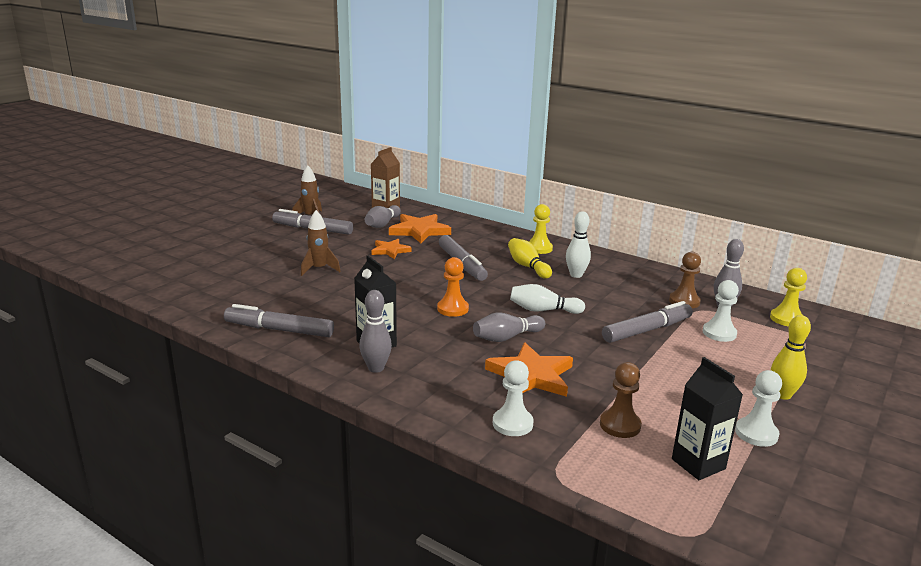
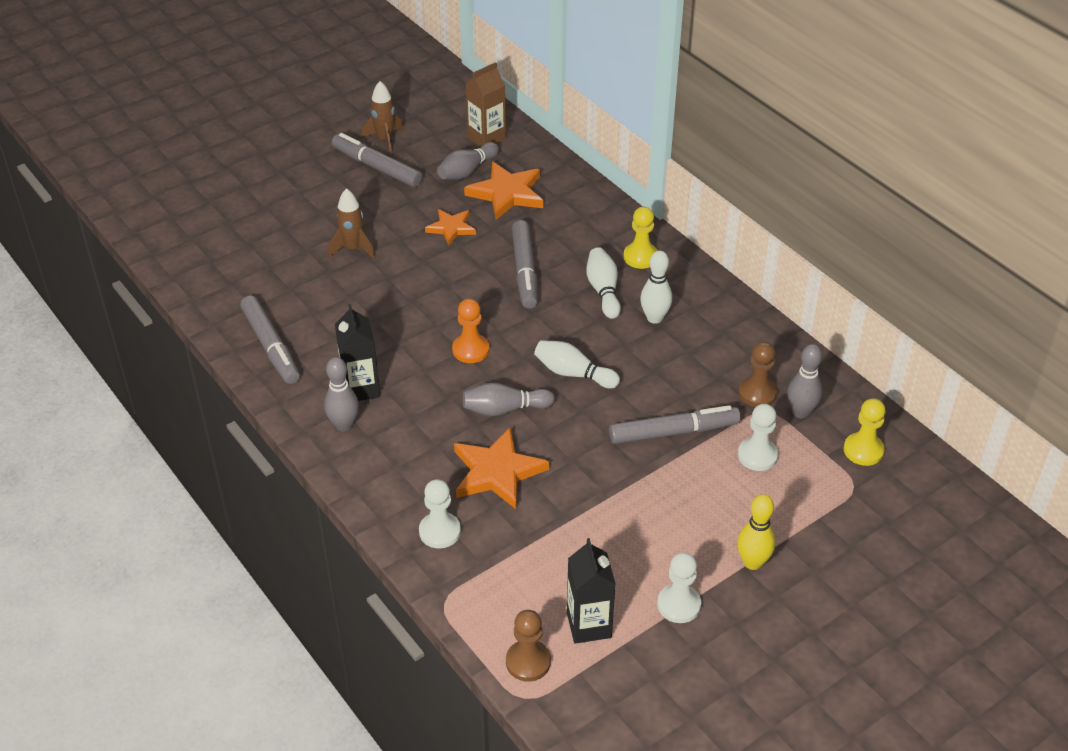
camera: 20 degrees right, 20 degrees up
(279, 330) = (271, 346): grey marker -> grey marker turned 150 degrees counterclockwise
(528, 267) = (603, 291): yellow bowling pin -> white bowling pin
(620, 425) = (545, 560): brown pawn -> brown pawn (528, 662)

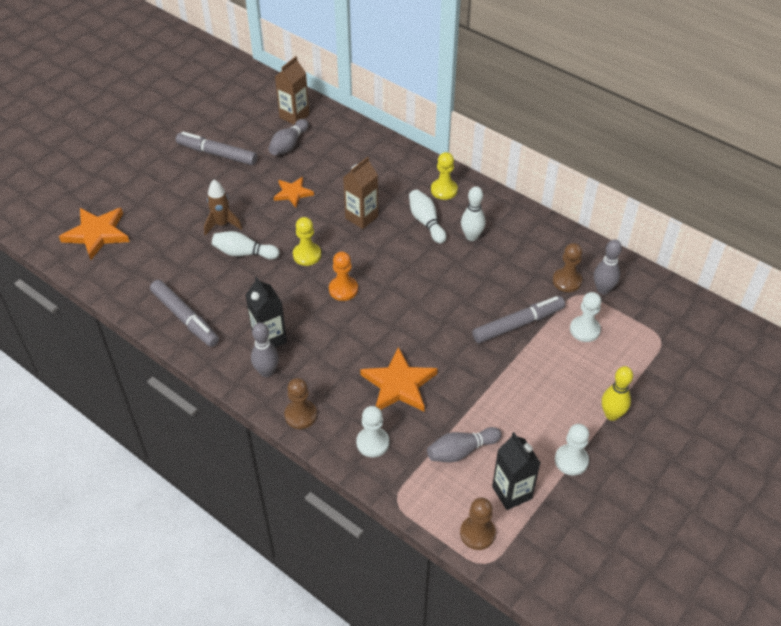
camera: 15 degrees left, 5 degrees up
(365, 482) = (300, 415): none -> brown pawn
(385, 140) = (215, 131): brown rocket -> none
(505, 409) = (386, 332): grey bowling pin -> grey bowling pin (461, 451)
(507, 193) = (326, 157): orange star -> orange star (97, 234)
(525, 270) = (361, 217): grey marker -> brown carton
(573, 373) = (428, 293): white bowling pin -> white bowling pin (244, 253)
(863, 450) = (657, 310): yellow pawn -> yellow pawn (307, 255)

